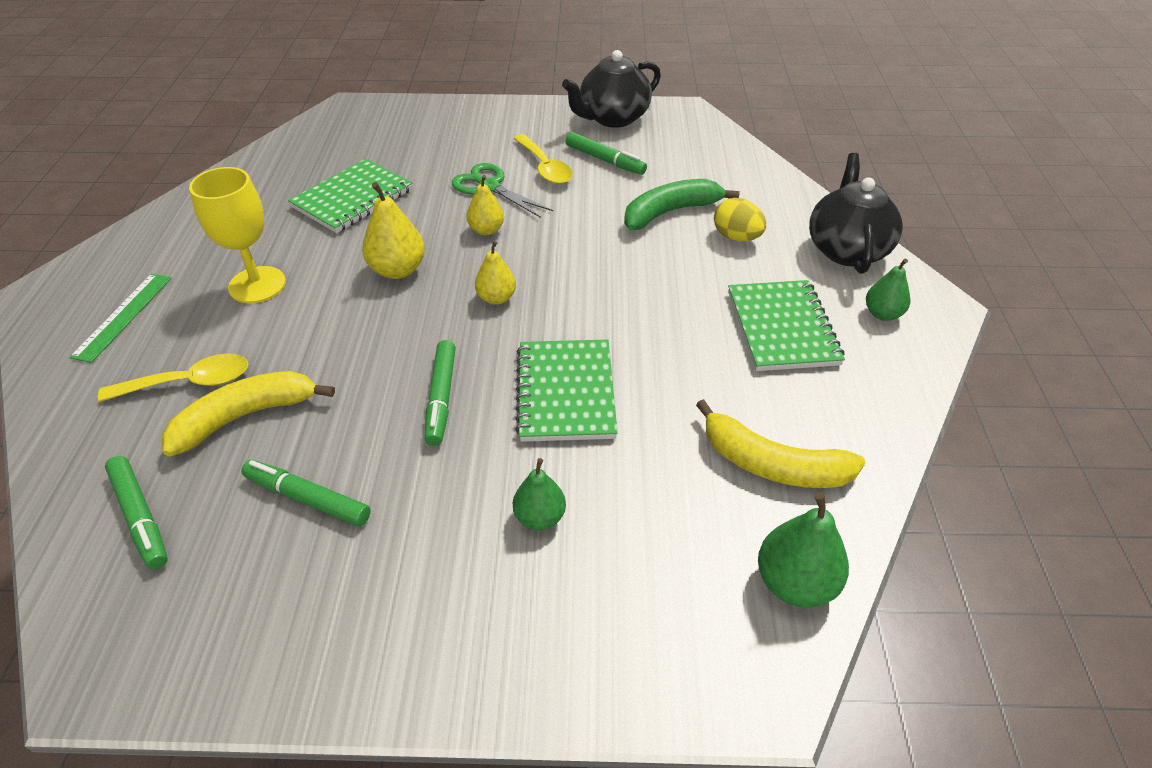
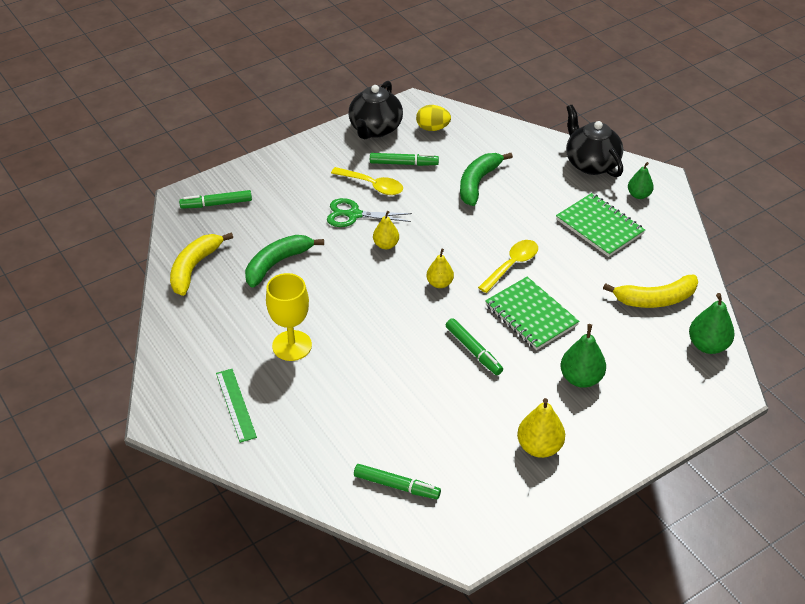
camera: 35 degrees left, 0 degrees up
(189, 382) = (329, 416): yellow spoon -> yellow spoon (512, 265)
(245, 416) = (384, 414): yellow banana -> yellow banana (194, 268)
(308, 498) = (467, 431): green marker -> green marker (216, 204)
(352, 198) = (277, 263): green notebook -> green banana
(397, 270) = (364, 295): yellow pear -> yellow pear (539, 447)
(540, 517) = (581, 378): green pear -> green pear, size x1.52
(736, 237) = (529, 183): yellow egg -> yellow egg (432, 128)

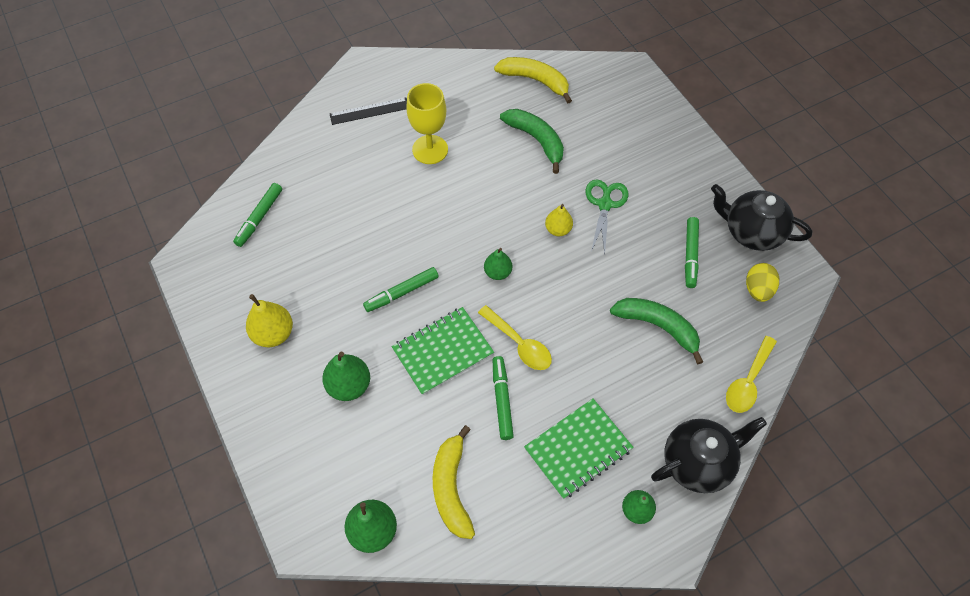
camera: 95 degrees right, 15 degrees up
(216, 204) = (623, 94): green marker -> green marker (502, 400)
(235, 405) = (369, 111): green ruler -> black ruler
(372, 185) = (652, 223): yellow spoon -> yellow spoon (748, 381)
(439, 283) = (497, 272): yellow pear -> green pear

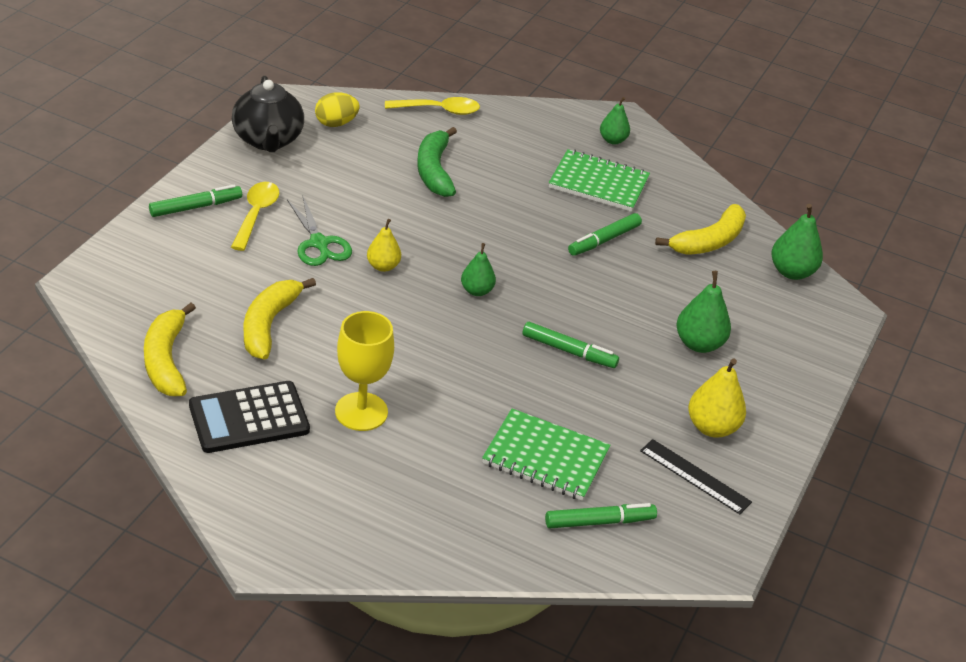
camera: 130 degrees left, 20 degrees down
(369, 111) = (346, 501): black ruler -> black ruler (695, 476)
(443, 352) = (599, 295): green notebook -> green notebook (545, 457)
(462, 97) = (249, 418): none -> black calculator
(519, 344) = (539, 248): yellow spoon -> yellow spoon (256, 214)
(536, 140) = (269, 324): green banana -> yellow banana
(605, 204) = (319, 243): green scissors -> green scissors turned 90 degrees counterclockwise
(690, 255) = (333, 171): green marker -> green marker (196, 207)
(698, 462) = (539, 120): black teapot -> none

